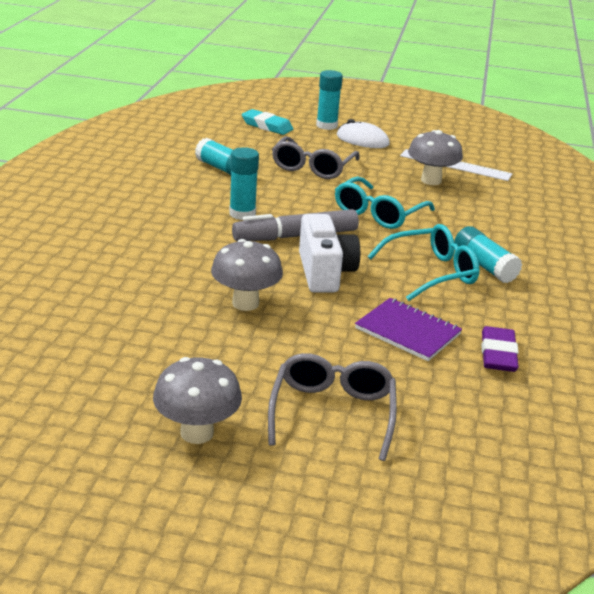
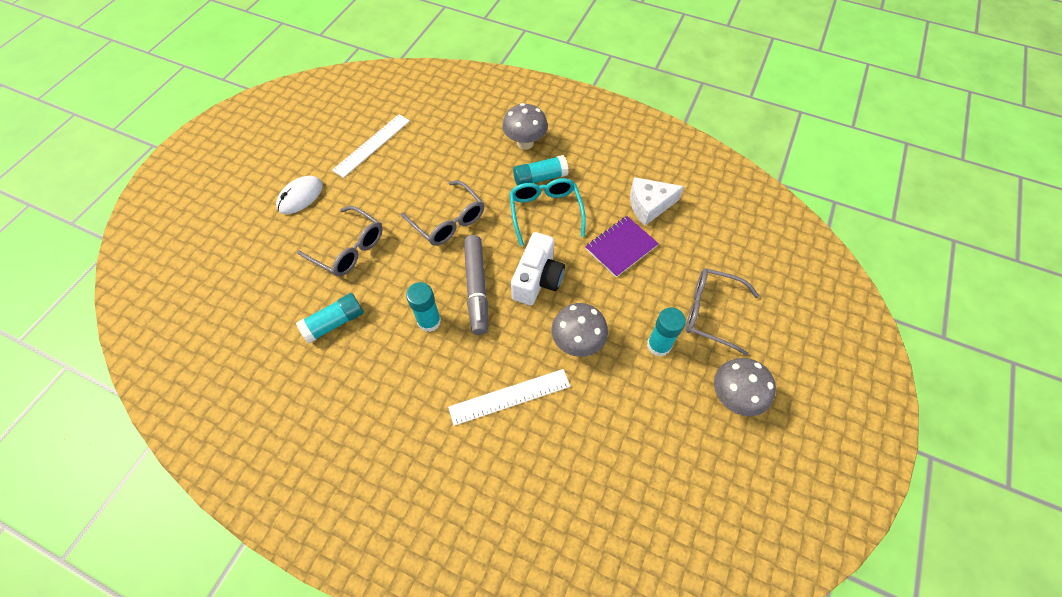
camera: 75 degrees left, 30 degrees up
(163, 264) = (510, 397): none -> white ruler
(267, 126) = (240, 268): turquoise eraser -> none
(325, 272) = (537, 279): white camera -> white camera turned 105 degrees clockwise
(326, 125) = (257, 217): turquoise glue stick -> turquoise glue stick (658, 345)
(378, 214) = (448, 221): turquoise glasses -> grey glasses
(431, 180) = (397, 169): grey mushroom -> grey mushroom (525, 143)
(498, 354) = (649, 205): purple eraser -> white cheese

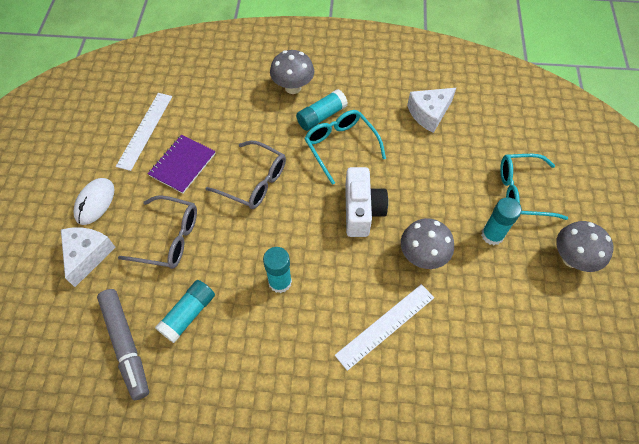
camera: 20 degrees left, 0 degrees up
(273, 241) = (88, 255): none -> white cheese
(476, 288) = (310, 236): grey marker -> grey marker (126, 345)
(621, 247) = (421, 158): purple notebook -> purple notebook (182, 164)
(710, 312) = (522, 192): grey glasses -> turquoise glasses

